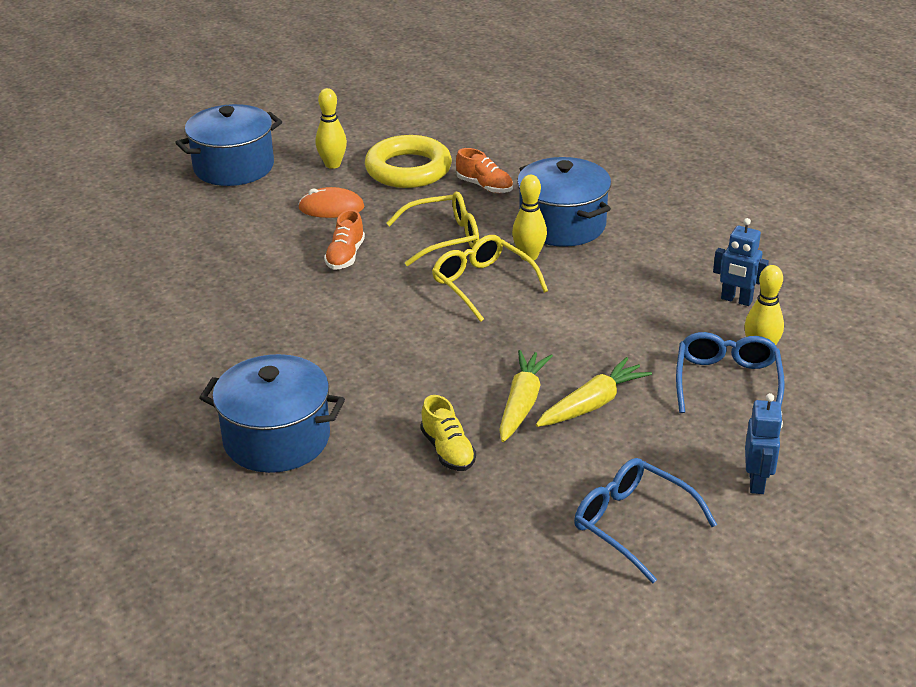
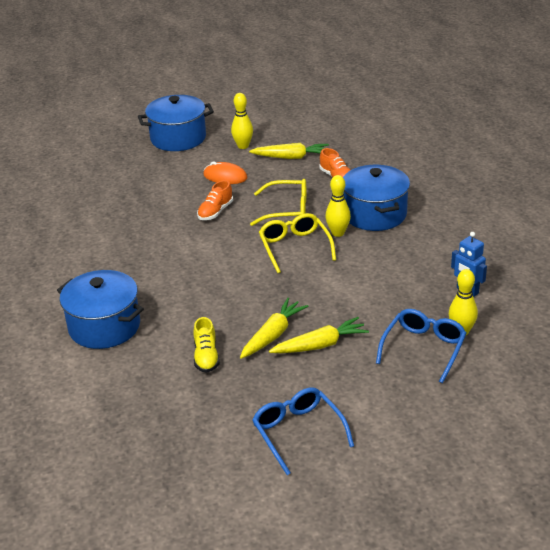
camera: 20 degrees right, 0 degrees up
(408, 169) = (291, 157): yellow ring -> yellow carrot
(757, 482) = (401, 423): blue robot -> none

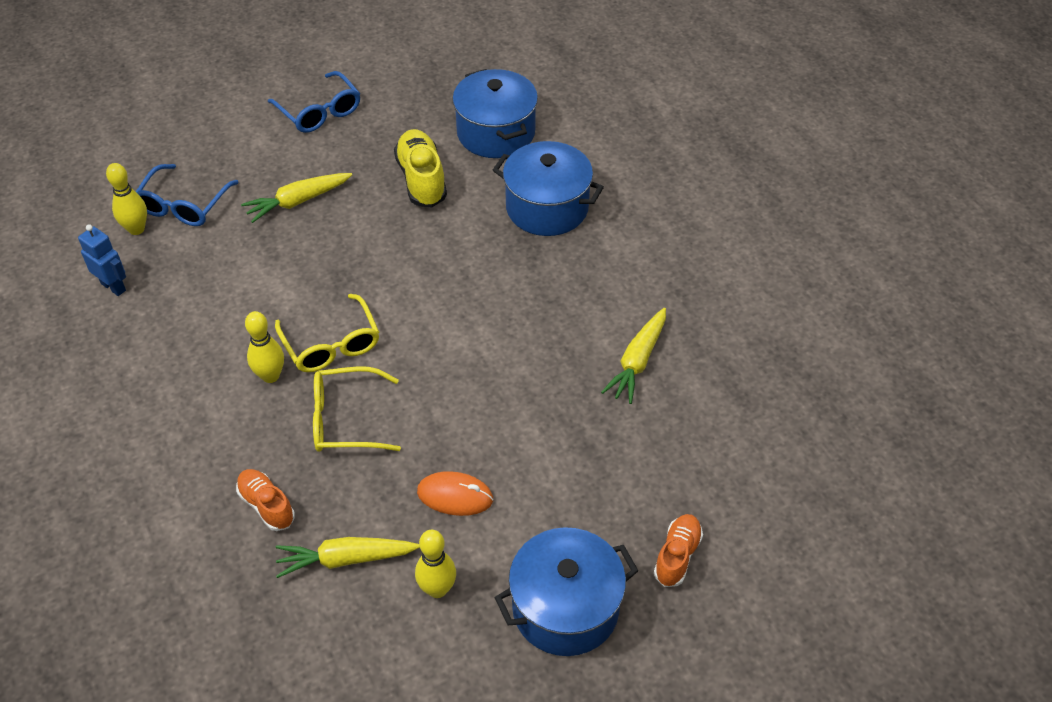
camera: 170 degrees right, 15 degrees up
(206, 357) = (422, 179): yellow shoe -> yellow shoe, size x1.56
(215, 212) = (455, 408): orange shoe -> orange shoe (677, 556)
(273, 335) = (351, 210): yellow carrot -> yellow carrot (637, 362)
(374, 214) = (213, 419): blue pot -> blue pot (496, 133)

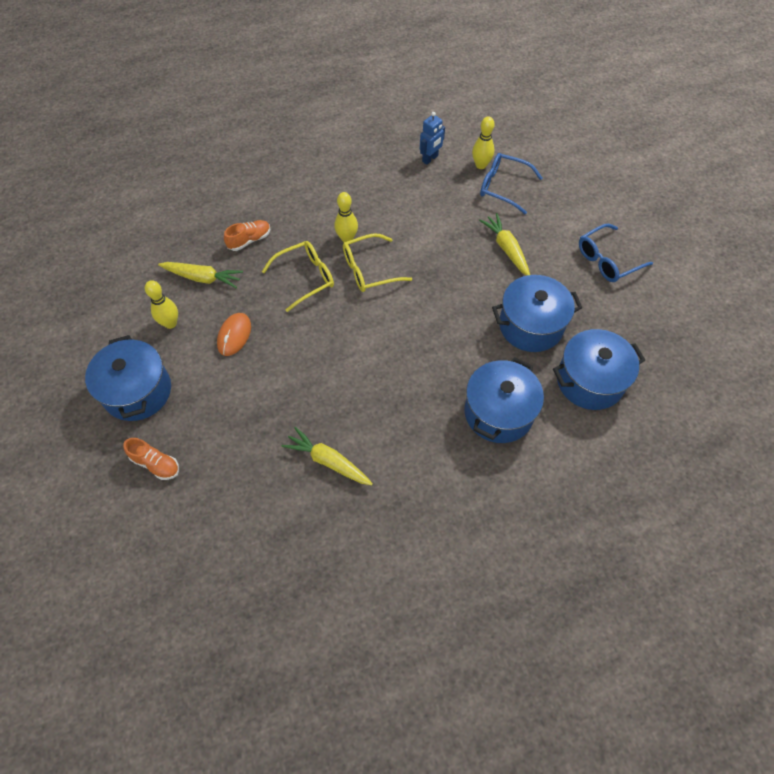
camera: 95 degrees right, 10 degrees up
(345, 559) = (203, 278): yellow carrot -> yellow carrot turned 105 degrees clockwise
(346, 419) = (305, 278): yellow glasses -> yellow glasses turned 60 degrees clockwise
(422, 179) = (531, 325): yellow shoe -> blue pot

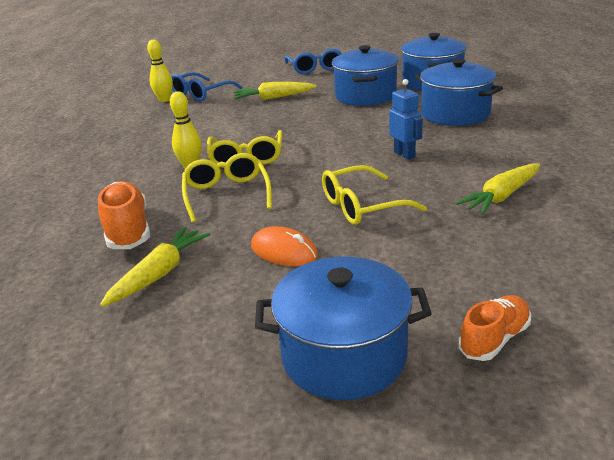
camera: 70 degrees left, 30 degrees down
(170, 323) = (224, 310): yellow bowling pin -> none
(249, 240) = (128, 230): orange shoe -> orange shoe, size x1.56
(300, 368) = (362, 206): none -> yellow glasses
(430, 159) = (129, 119): blue robot -> blue robot (404, 154)

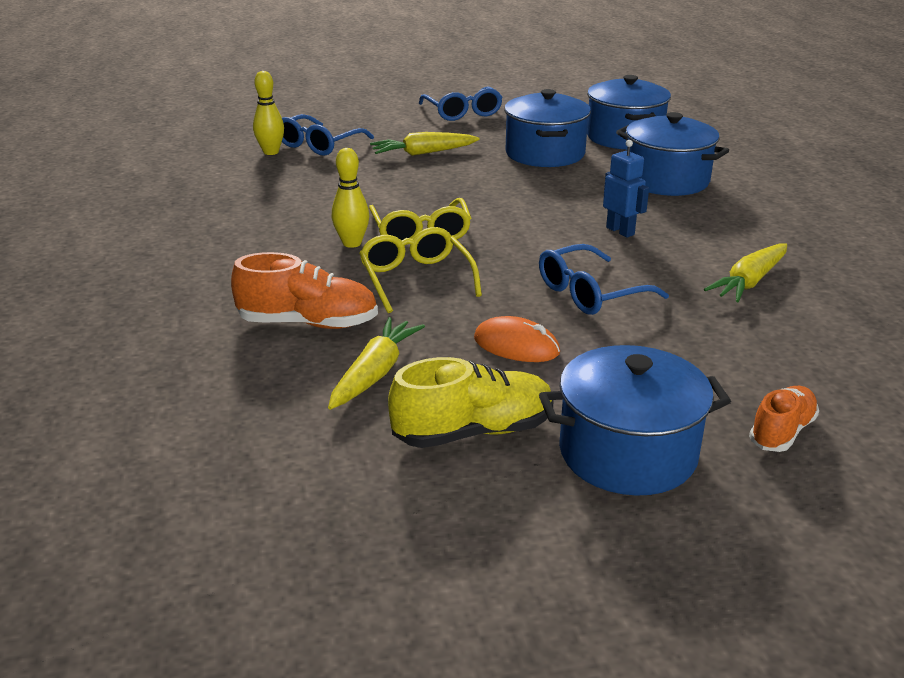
camera: 10 degrees left, 0 degrees up
(128, 230) = (308, 323): orange shoe -> orange shoe turned 120 degrees clockwise
(217, 329) = (473, 432): none -> yellow shoe
(362, 206) = (590, 293): yellow glasses -> blue glasses

